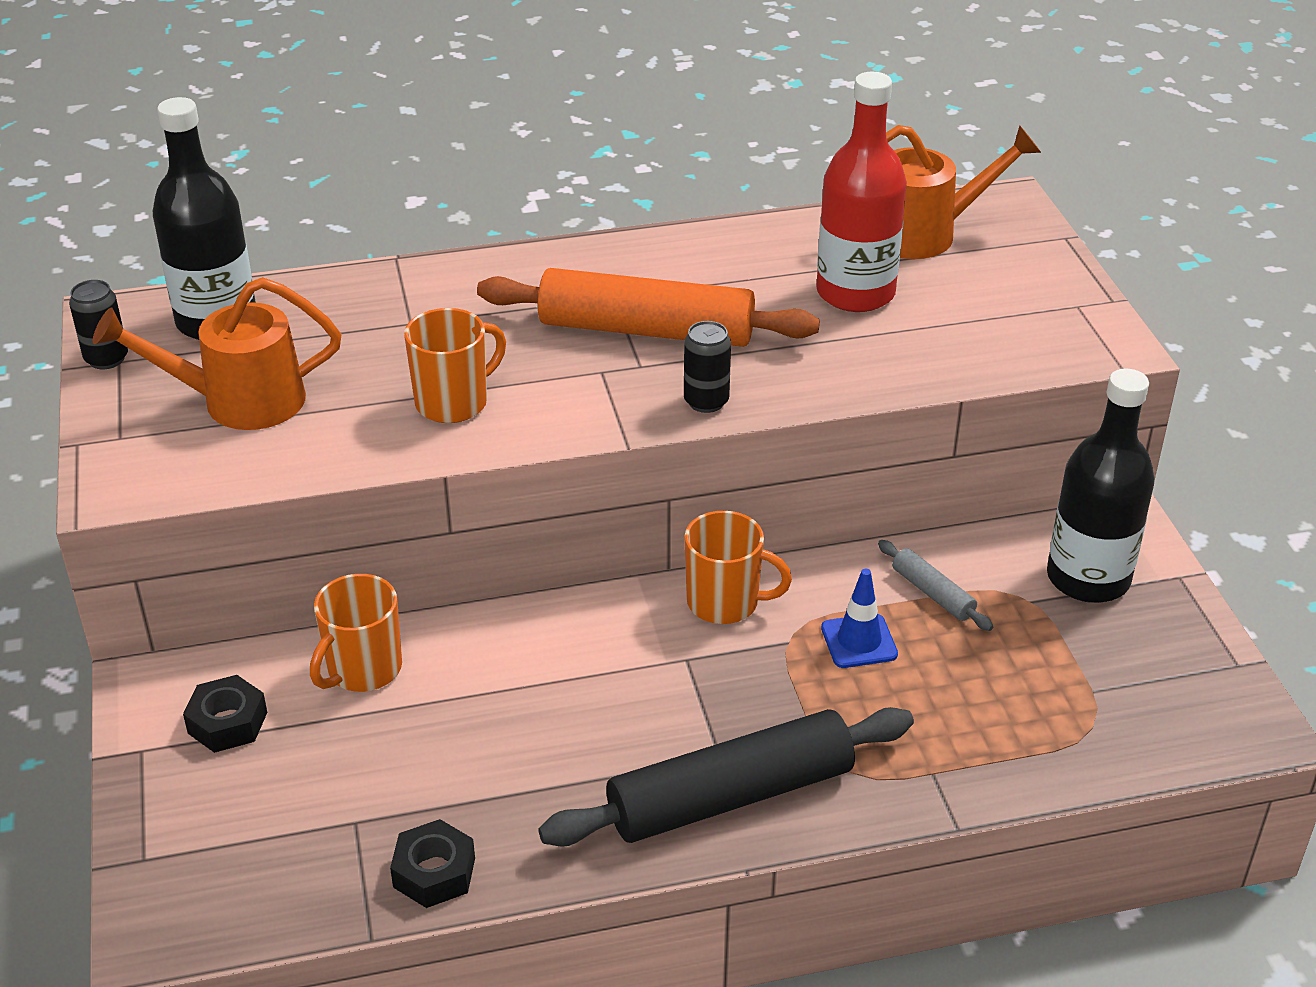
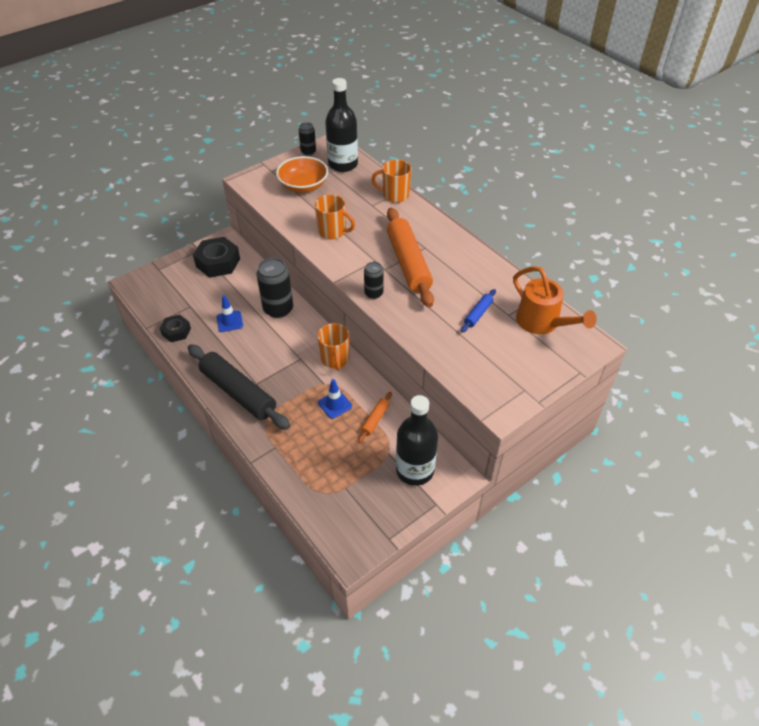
camera: 65 degrees right, 10 degrees up
(227, 723) = (218, 262): black nut -> black nut, size x1.67
(237, 401) = (303, 186): orange watering can -> orange bowl
(363, 670) = (254, 282): orange mug -> orange mug (395, 195)
(474, 753) = (229, 321): none -> blue traffic cone
(496, 652) = (278, 309): none -> black can
(855, 293) = (478, 314): red bottle -> blue rolling pin
(933, 593) = (375, 419): grey rolling pin -> orange rolling pin

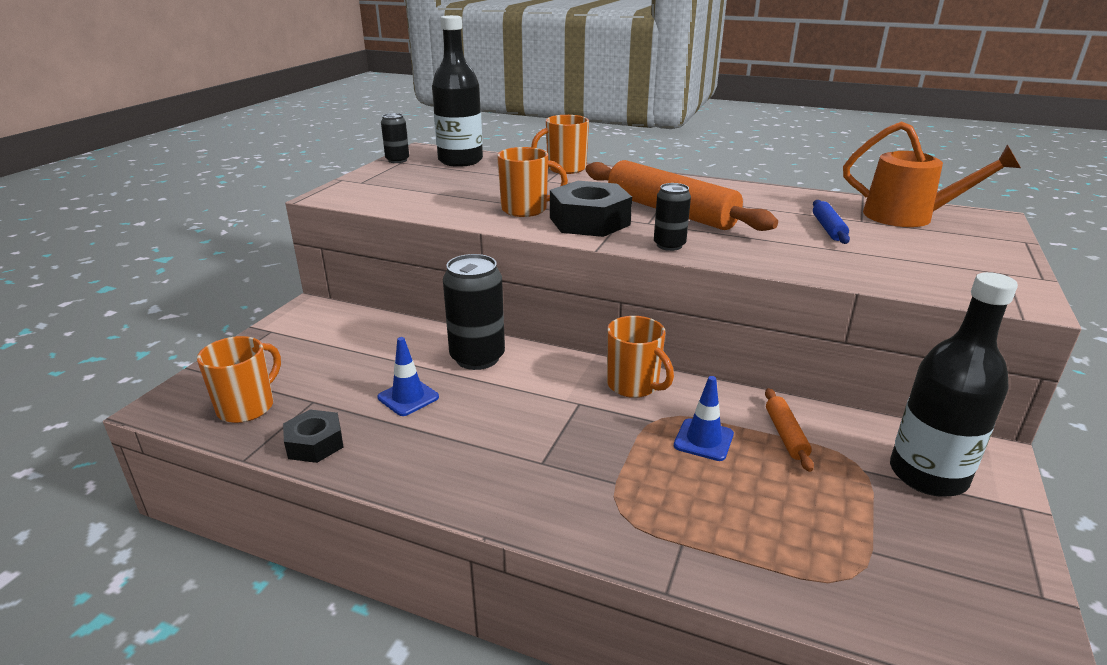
camera: 30 degrees left, 20 degrees down
(163, 298) = (247, 407): none -> orange mug
(218, 262) = (318, 335): black nut -> black nut (589, 221)
(238, 392) = (523, 488): black rolling pin -> none
(303, 186) = (427, 184): orange bowl -> none

